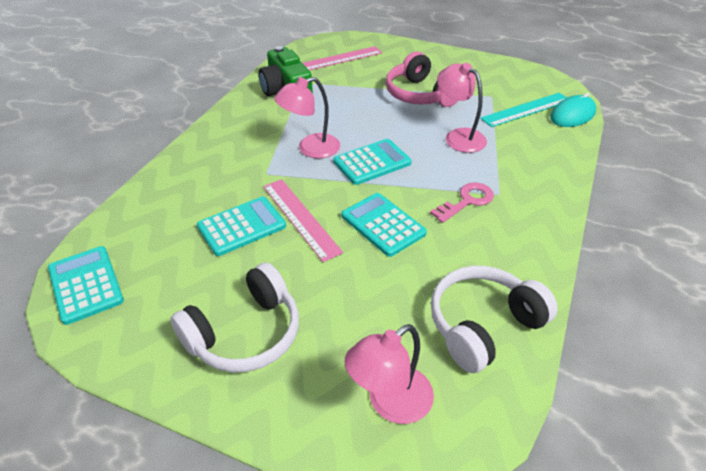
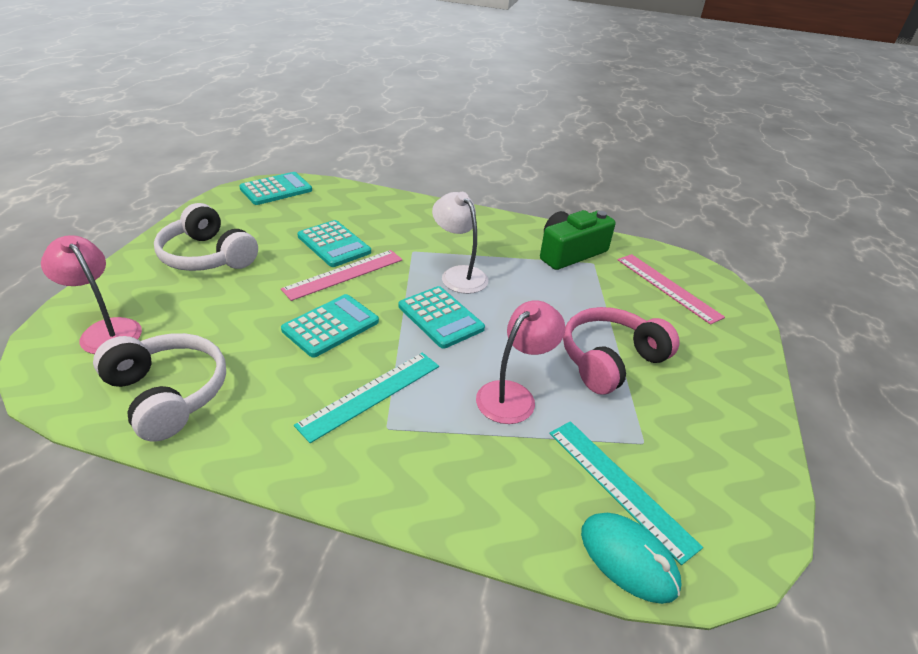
camera: 80 degrees right, 5 degrees down
(310, 149) = (458, 274): pink lamp -> white lamp
(466, 201) = (370, 394): pink key -> turquoise ruler

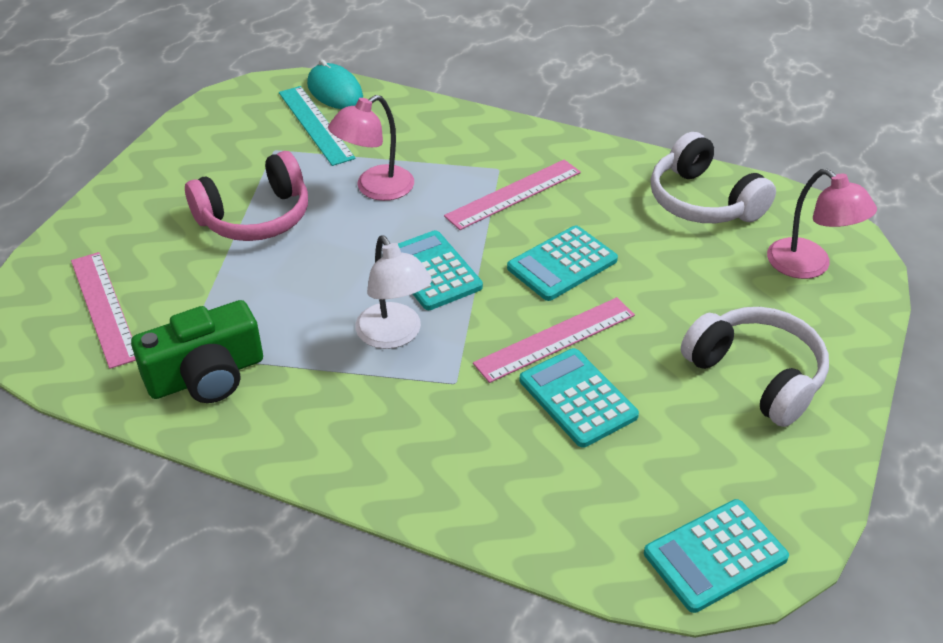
camera: 170 degrees left, 5 degrees up
(370, 394) = (514, 194): turquoise ruler -> pink ruler

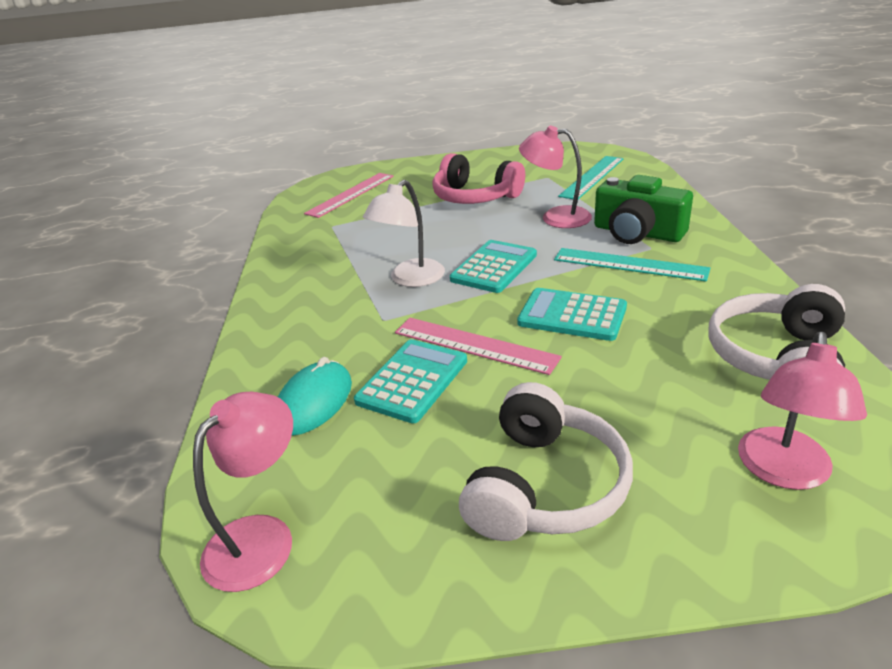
camera: 65 degrees right, 10 degrees down
(206, 375) = (319, 238): green camera -> green camera (637, 233)
(335, 91) = (638, 168): turquoise mouse -> turquoise mouse (314, 402)
(514, 194) = (629, 264): pink ruler -> turquoise ruler
(715, 556) = (261, 536): turquoise calculator -> pink lamp

